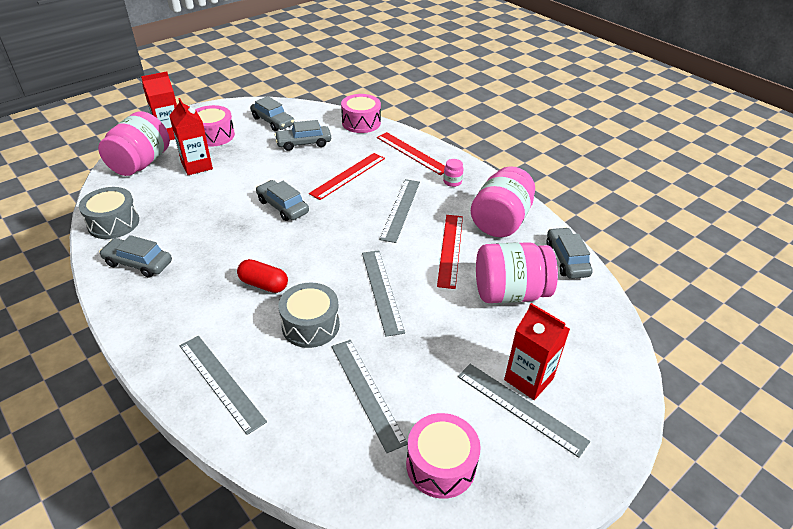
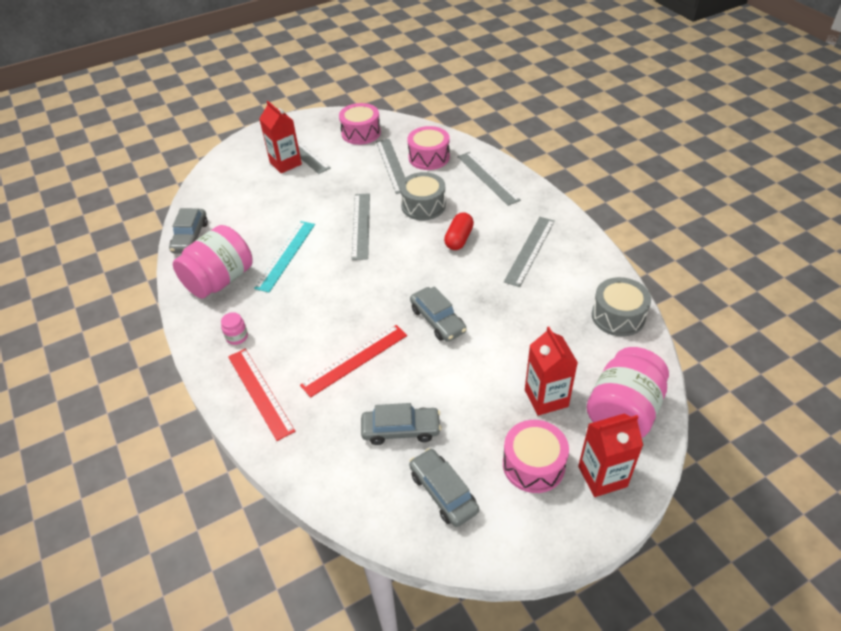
camera: 165 degrees left, 5 degrees up
(138, 263) = (575, 268): grey car -> none
(263, 284) = (459, 239): red capsule -> red capsule turned 75 degrees clockwise
(361, 123) = (305, 472): pink drum -> pink drum (429, 157)
(400, 209) = (312, 304): grey ruler -> grey ruler (530, 250)
(450, 249) = (286, 255): red ruler -> turquoise ruler
(510, 293) = (259, 215): pink jar -> none

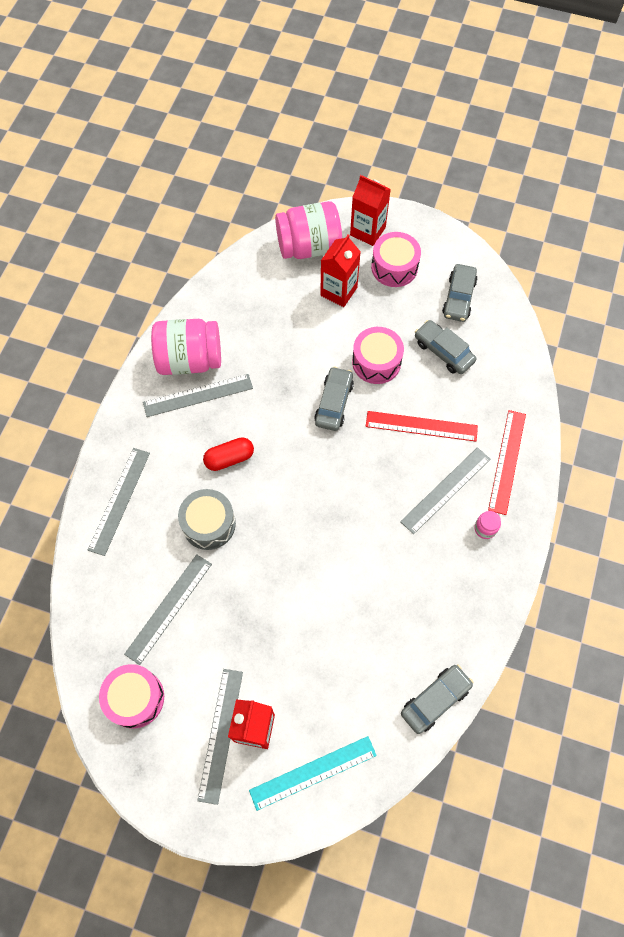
camera: 135 degrees left, 20 degrees up
(220, 280) = (452, 608): pink jar -> pink jar (190, 360)
(286, 255) = (375, 583): turquoise ruler -> turquoise ruler (313, 772)
(361, 225) = (282, 554): grey ruler -> grey ruler (445, 490)
(429, 157) = (127, 583): pink drum -> pink drum (376, 362)
(618, 316) = (223, 295): grey drum -> none

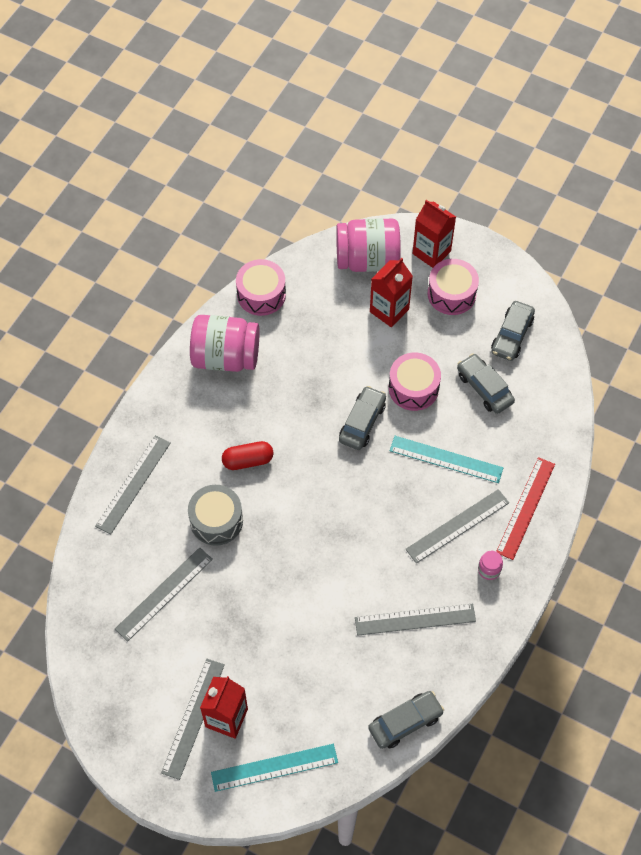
camera: 10 degrees right, 5 degrees down
(135, 698) = (118, 671): pink drum -> pink drum (261, 294)
(198, 395) = (227, 394): grey ruler -> grey ruler (415, 619)
(421, 426) = (446, 459): red ruler -> turquoise ruler

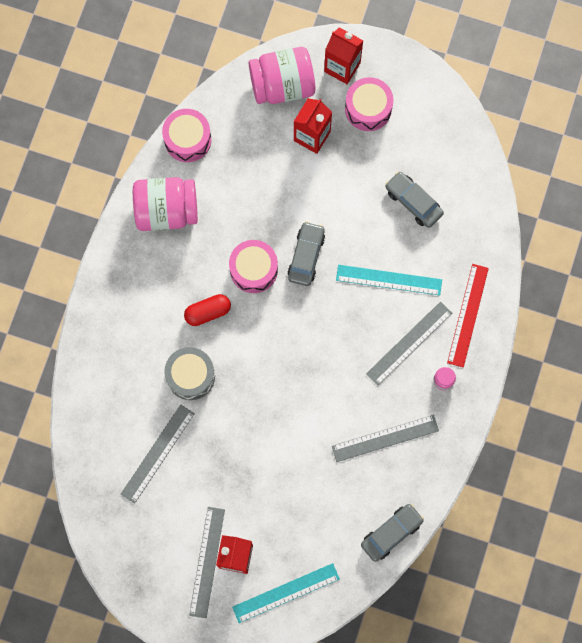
camera: 10 degrees left, 15 degrees up
(133, 484) = (107, 353): grey ruler -> none
(413, 388) = (348, 213): pink drum -> pink drum (253, 269)
(511, 335) = (431, 143): grey car -> none

